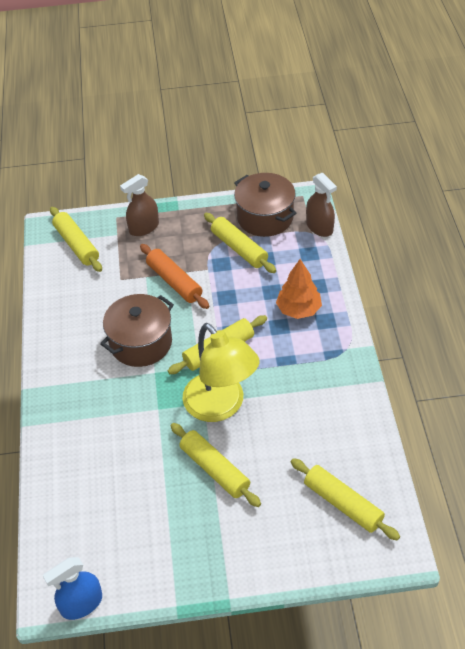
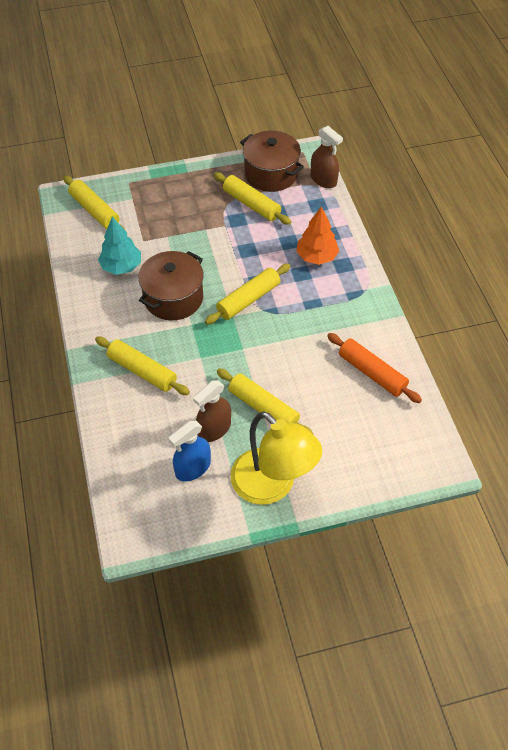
camera: 10 degrees left, 5 degrees up
(81, 604) = (160, 540): blue spray bottle -> blue spray bottle (193, 468)
(93, 305) = (121, 266): none -> turquoise tree
(144, 227) = (157, 190): brown spray bottle -> brown spray bottle (214, 429)
(174, 282) = (195, 239): orange rolling pin -> orange rolling pin (372, 373)
(221, 406) = (259, 350): yellow lamp -> yellow lamp (272, 486)
(343, 504) = (386, 428): yellow rolling pin -> yellow rolling pin (142, 371)

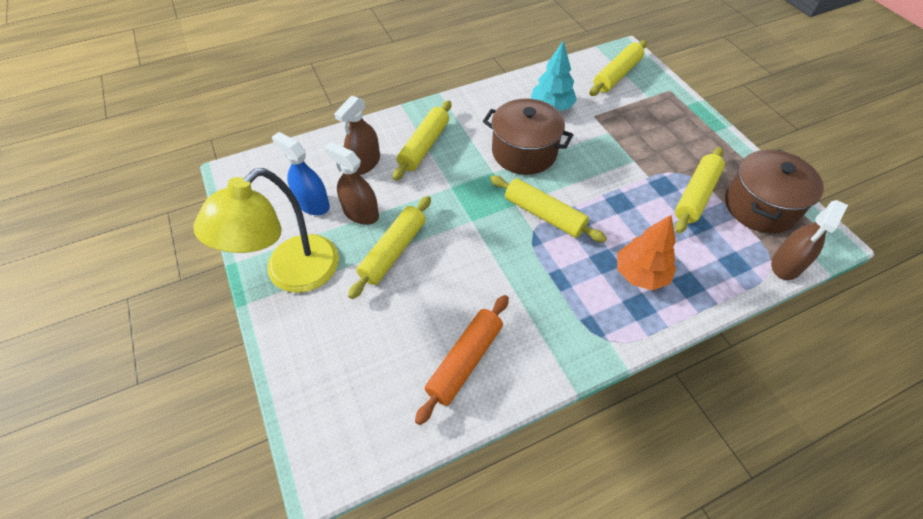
camera: 80 degrees right, 0 degrees up
(151, 421) = (365, 163): none -> brown spray bottle

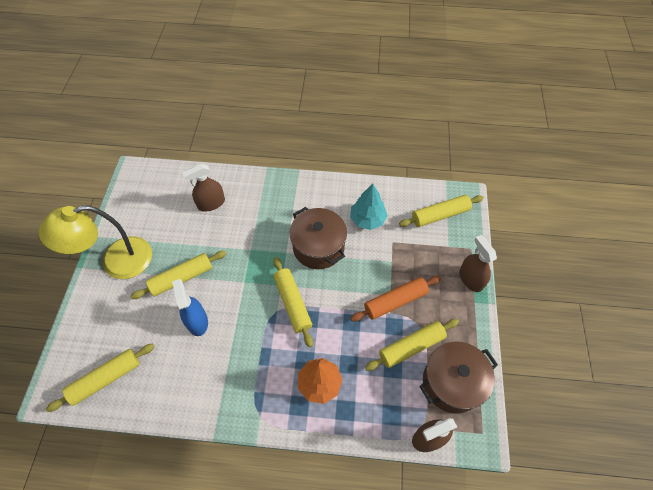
camera: 30 degrees right, 5 degrees up
(313, 204) = (161, 218): blue spray bottle -> blue spray bottle (197, 321)
(361, 213) = (183, 240): brown spray bottle -> brown spray bottle (471, 279)
(424, 146) = (257, 209): yellow rolling pin -> yellow rolling pin (106, 379)
(465, 361) = (167, 376): orange rolling pin -> orange rolling pin (395, 301)

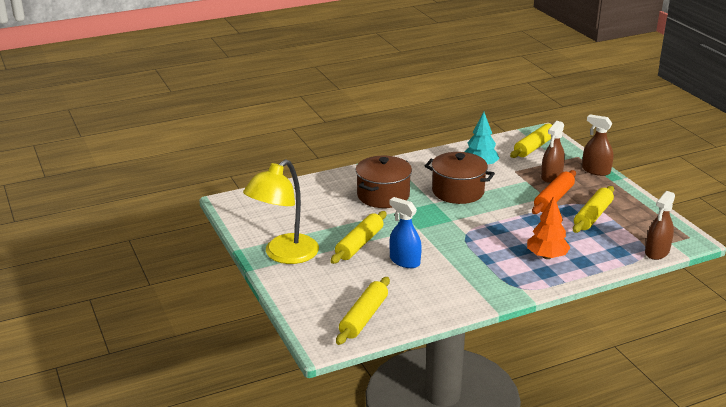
camera: 30 degrees left, 30 degrees down
(211, 203) = (331, 197): brown spray bottle -> brown spray bottle (551, 176)
(292, 303) = (474, 226): yellow rolling pin -> none
(452, 382) = (642, 222): brown pot -> brown pot (383, 196)

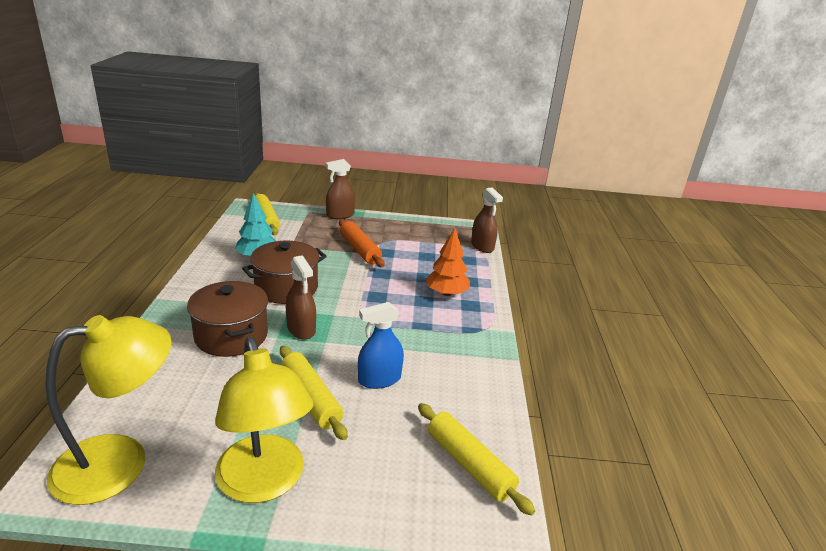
camera: 65 degrees left, 0 degrees up
(259, 211) = (120, 461): none -> yellow lamp
(551, 176) = (324, 235): brown spray bottle -> brown spray bottle (301, 329)
(593, 216) = (405, 246): yellow rolling pin -> none

